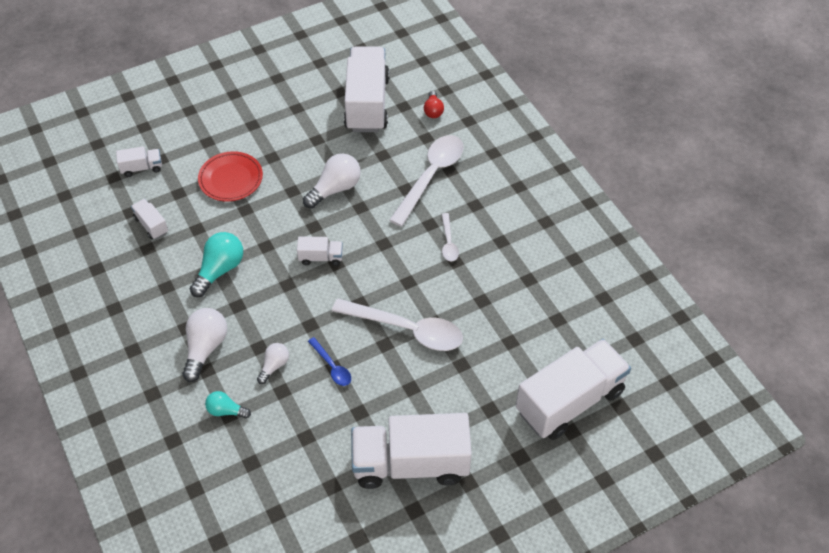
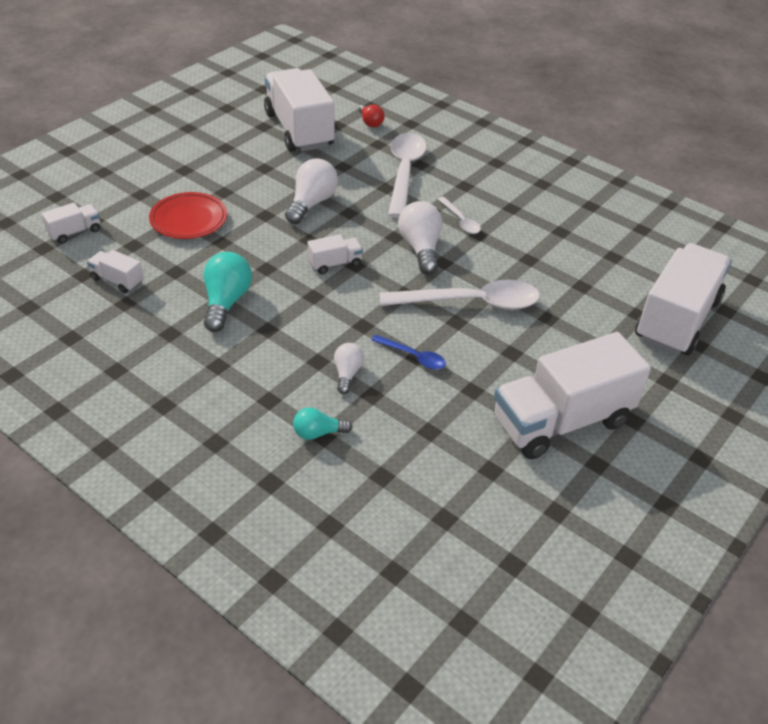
camera: 25 degrees left, 10 degrees down
(205, 348) = (254, 379): white light bulb -> white light bulb (420, 248)

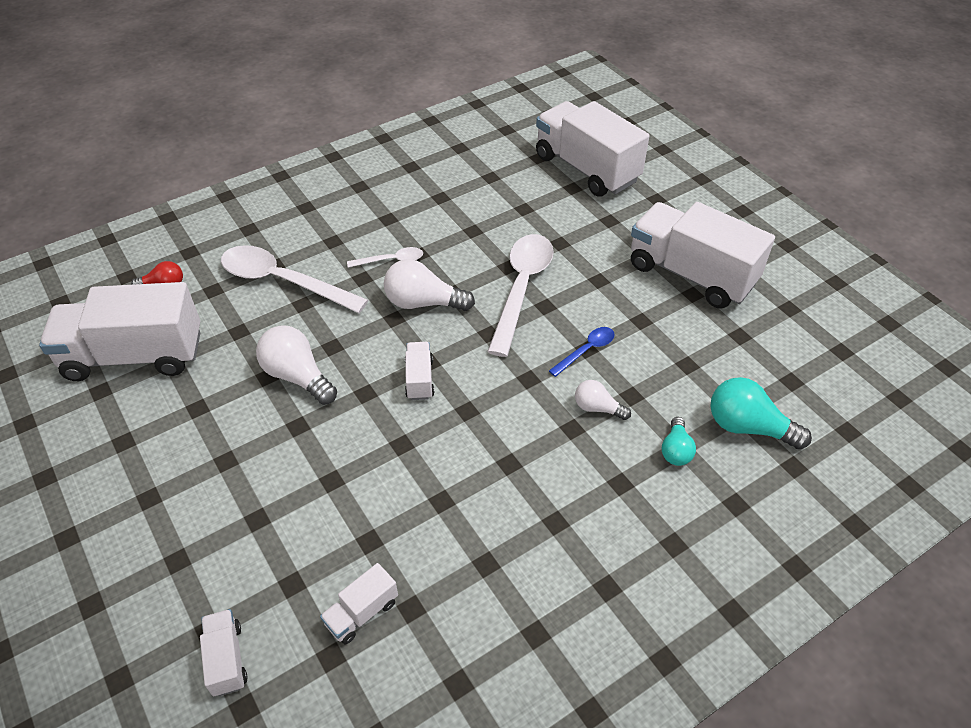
camera: 70 degrees left, 5 degrees up
(189, 220) = (267, 510): red plate -> none
(226, 302) = (448, 495): turquoise light bulb -> turquoise light bulb (748, 427)
(561, 421) = (691, 274): white truck -> white truck turned 135 degrees clockwise

